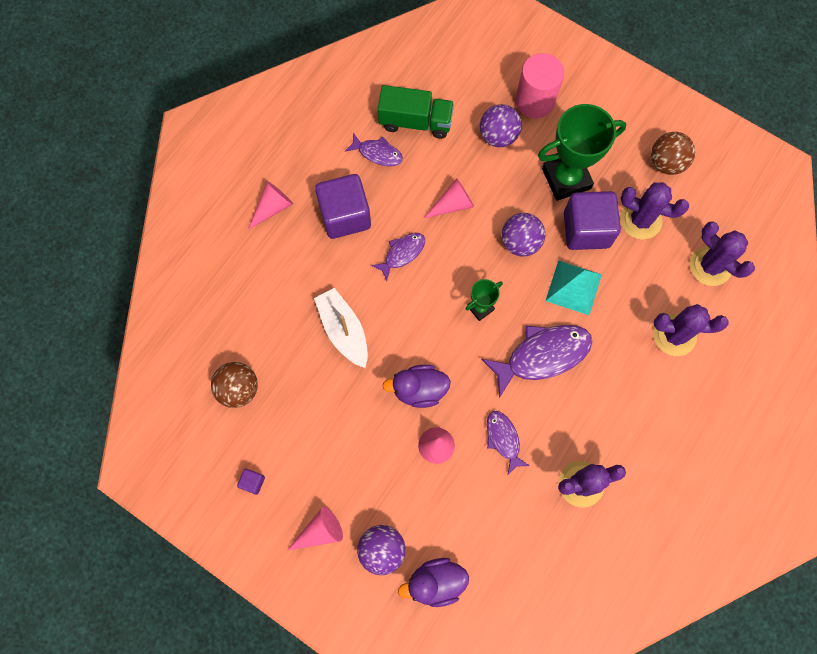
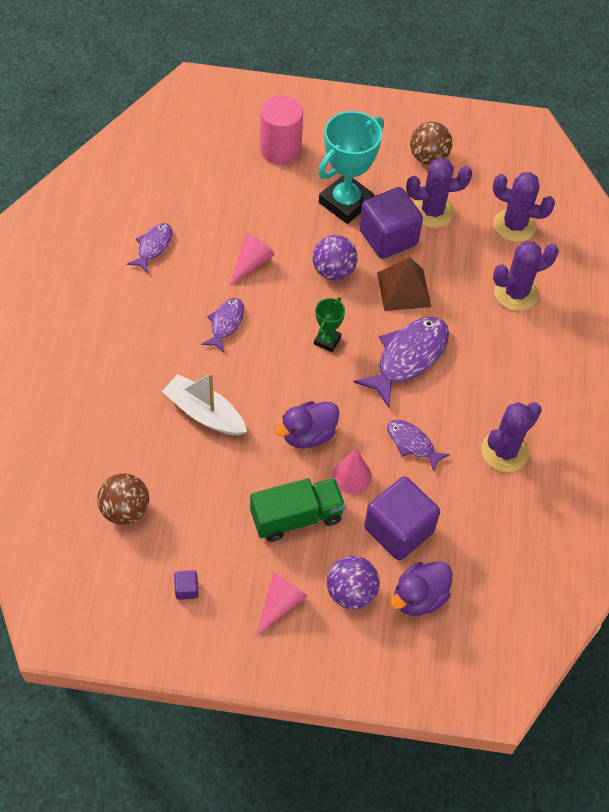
camera: 30 degrees left, 15 degrees down
(272, 207) = (72, 333): pink cone -> none
(345, 216) = (150, 312): purple cube -> purple cube (398, 530)
(377, 153) = (153, 247): purple fish -> purple fish turned 60 degrees counterclockwise
(415, 121) = (176, 206): green truck -> green truck (296, 517)
(498, 136) = (262, 190): purple ball -> none
(566, 178) = (345, 202): green trophy -> turquoise trophy
(573, 287) = (403, 289): turquoise pyramid -> brown pyramid

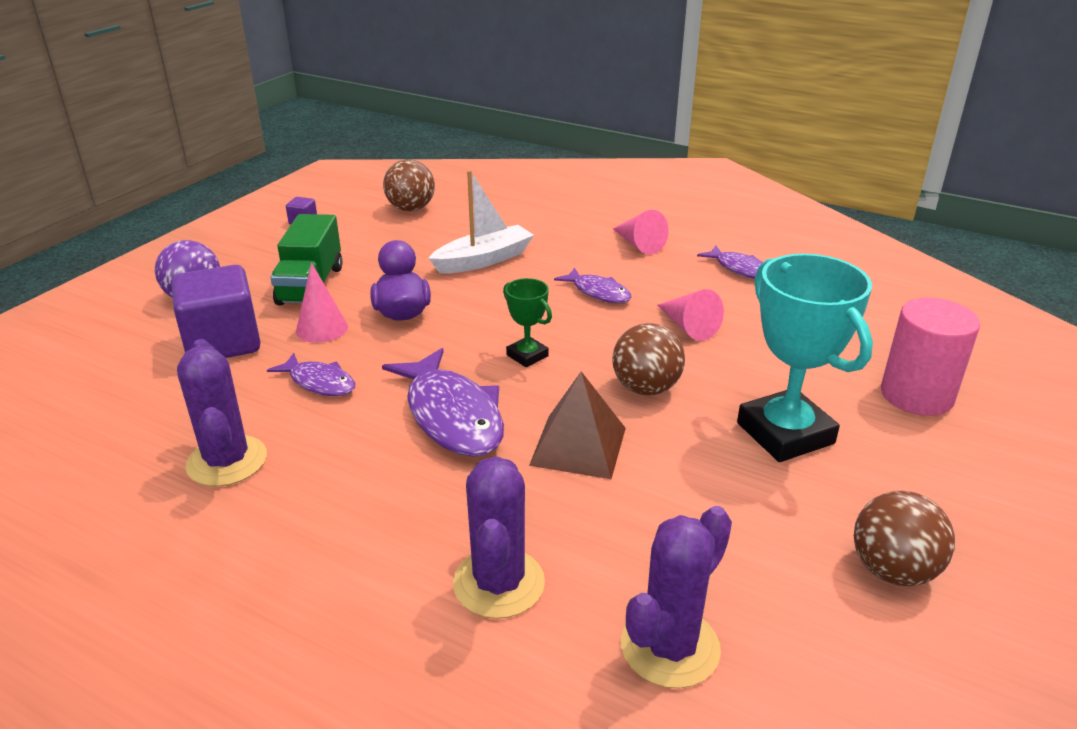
camera: 115 degrees right, 25 degrees down
(280, 603) = (233, 259): pink cone -> pink cone (638, 244)
(333, 271) = (646, 388): purple ball -> brown ball
(388, 237) = (694, 459): purple cube -> none
(412, 443) = (319, 382): purple fish -> purple fish turned 60 degrees clockwise
(419, 597) = (134, 336): purple duck -> none
(432, 212) = (740, 531): purple cactus -> none

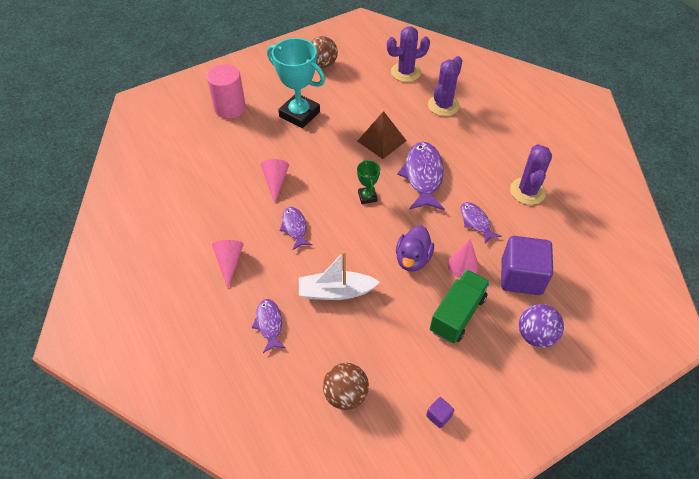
camera: 150 degrees left, 20 degrees up
(646, 388) = (331, 155): brown ball -> none
(740, 269) = (200, 211): purple fish -> purple fish (269, 324)
(785, 433) = (299, 114): turquoise trophy -> turquoise trophy turned 60 degrees counterclockwise

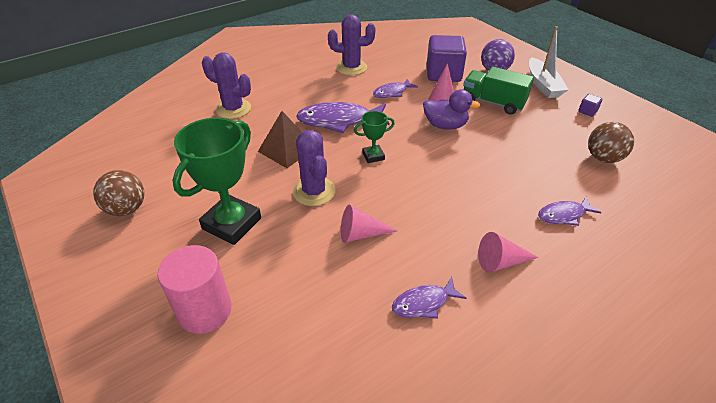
camera: 95 degrees left, 10 degrees down
(294, 227) = (430, 208): purple fish -> purple fish (423, 303)
(299, 114) = (232, 223): turquoise trophy -> green trophy
(336, 292) = (502, 171): white boat -> white boat (543, 85)
(405, 72) = (168, 135): purple cactus -> purple cactus (314, 191)

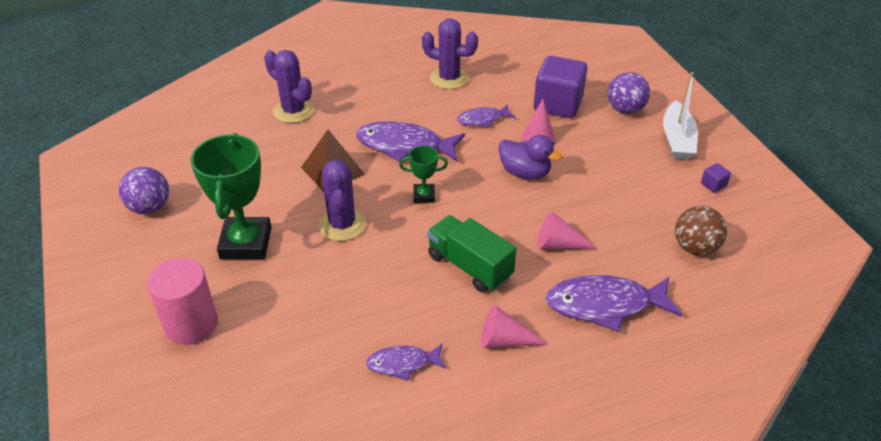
camera: 15 degrees right, 0 degrees up
(127, 209) = (150, 207): brown ball -> purple ball
(232, 223) = (246, 243): green trophy -> green trophy turned 45 degrees counterclockwise
(361, 234) = (371, 280): pink cone -> pink cone (559, 244)
(493, 103) = (599, 153): green truck -> green truck (469, 266)
(563, 215) = (605, 305): purple fish -> purple fish, size x1.78

